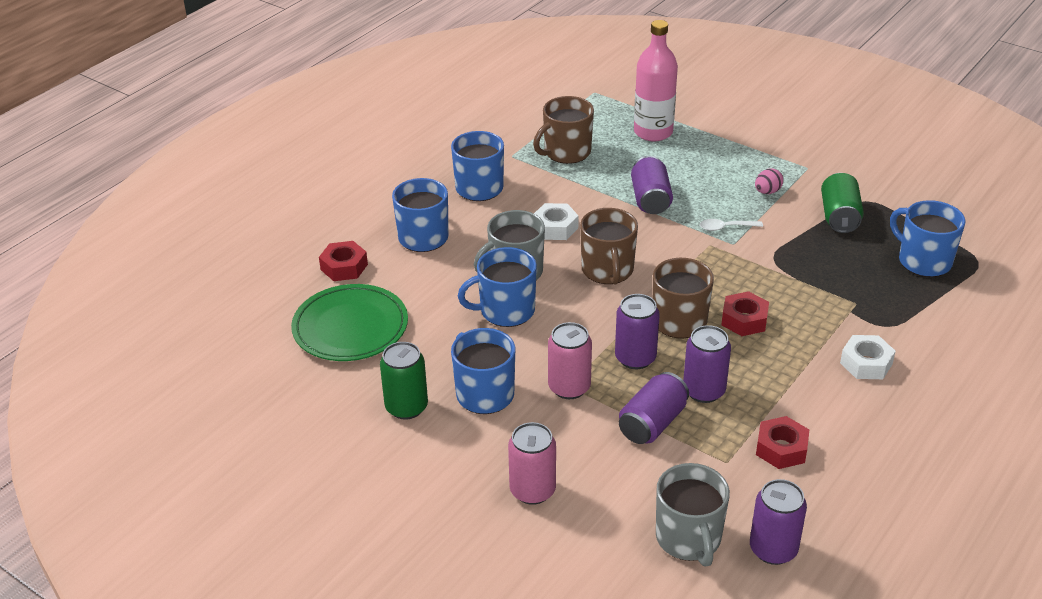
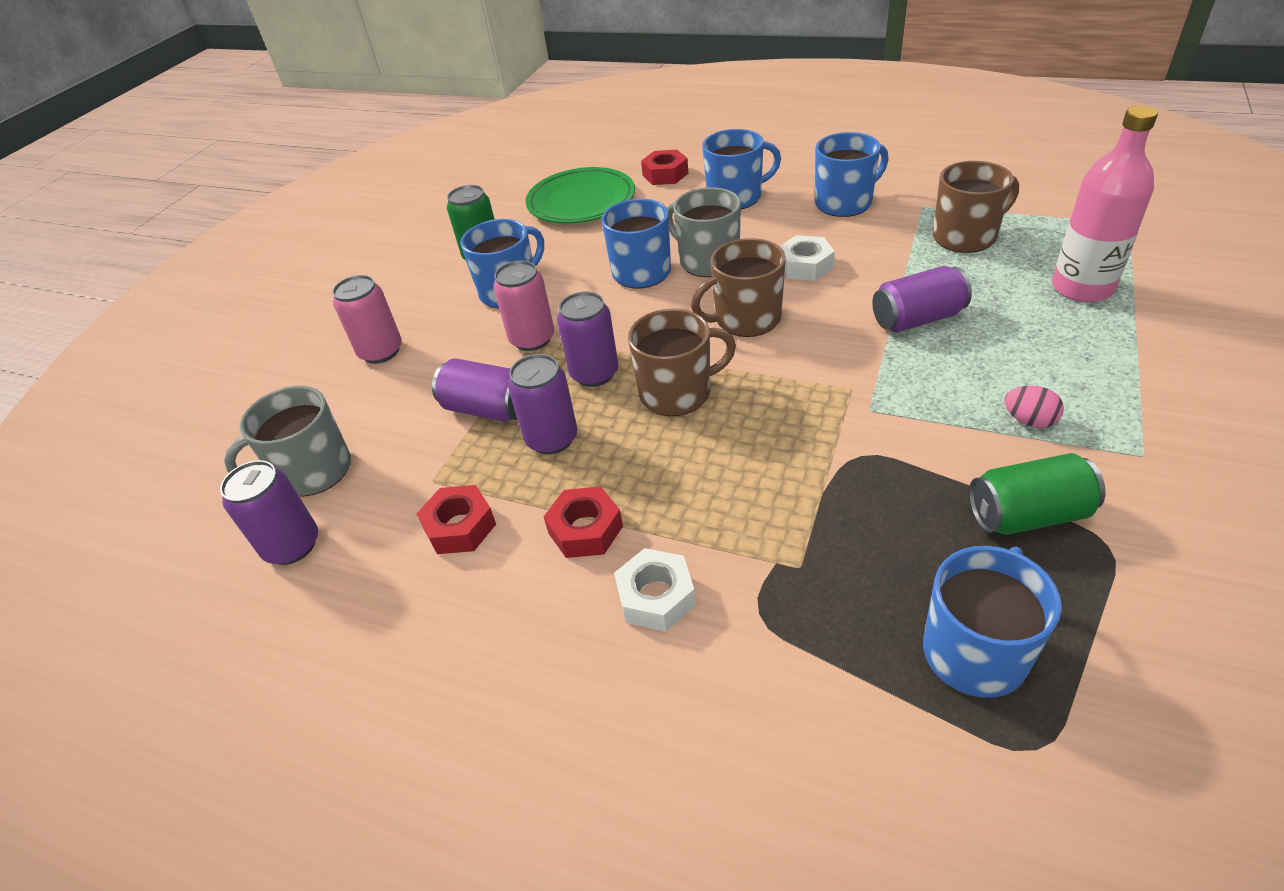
camera: 80 degrees right, 5 degrees up
(566, 152) = (965, 237): brown mug -> brown mug turned 120 degrees clockwise
(726, 227) = (902, 396): white spoon -> none
(744, 320) = (703, 450): red nut -> red nut (585, 529)

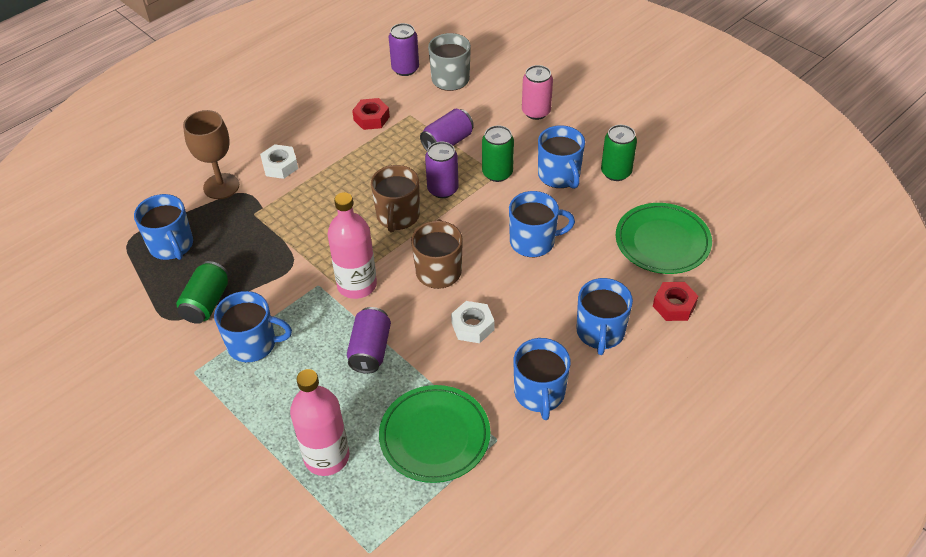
camera: 110 degrees right, 5 degrees up
(532, 339) = (497, 173): pink can -> green can
(551, 439) = (403, 160): purple can -> none
(585, 529) = (334, 156): red nut -> none
(708, 261) = (519, 279): grey mug -> none
(771, 666) = (221, 186): none -> brown goblet
(833, 374) = (357, 285): none -> pink bottle
(965, 237) = (435, 436): brown mug -> green plate
(1029, 421) = (253, 344): pink egg -> blue mug

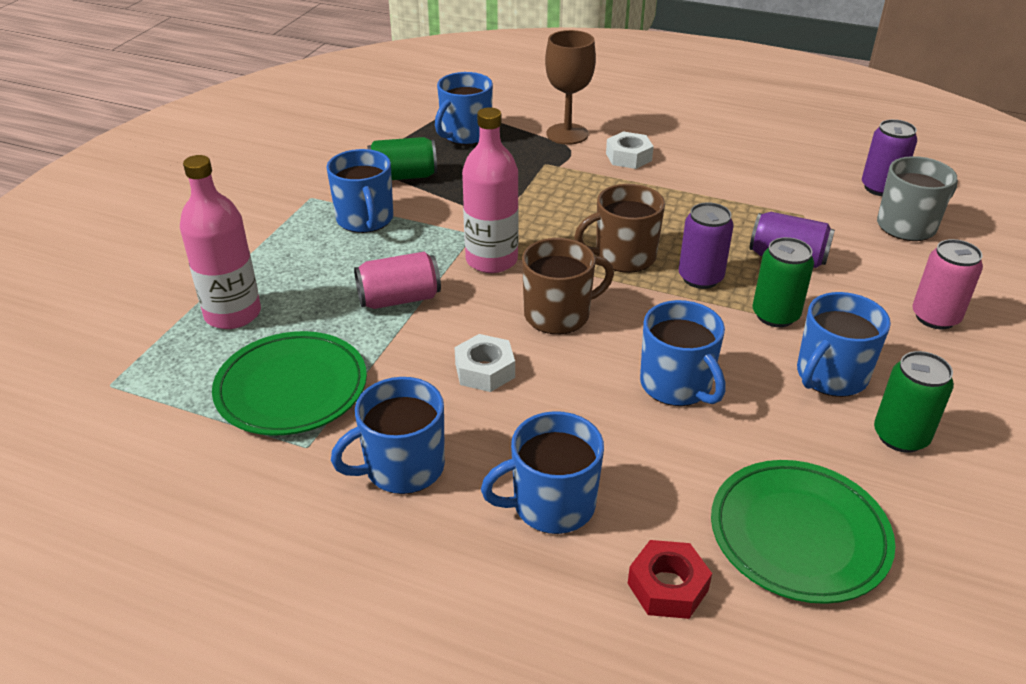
camera: 65 degrees right, 10 degrees down
(370, 350) = (399, 299): purple can -> pink can
(371, 118) = (766, 190): red nut -> none

